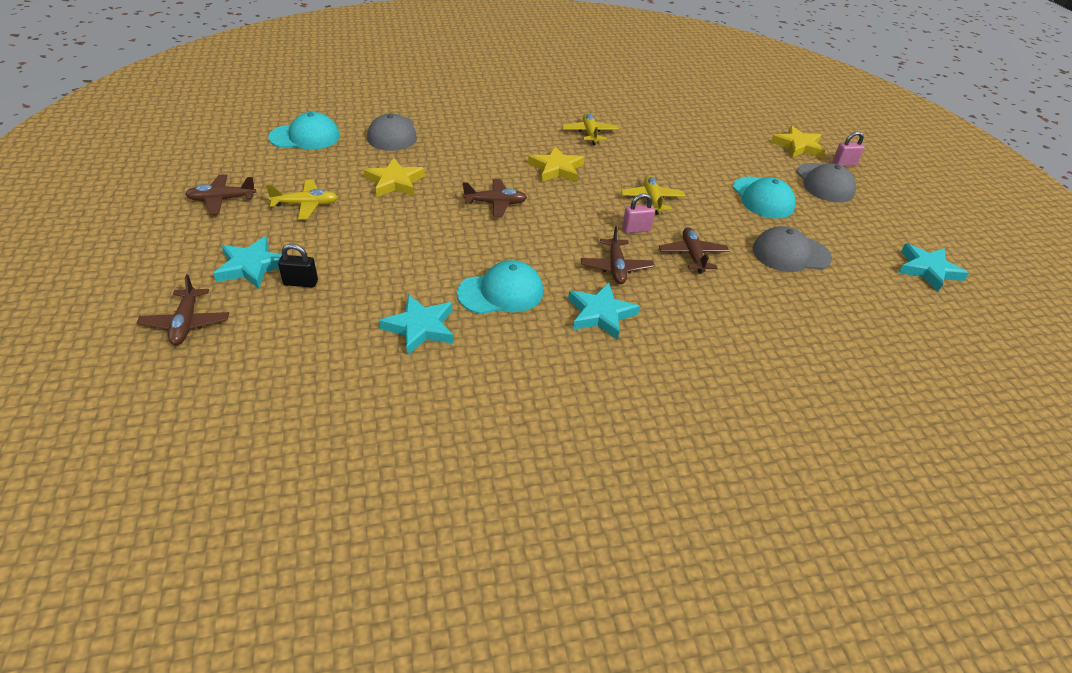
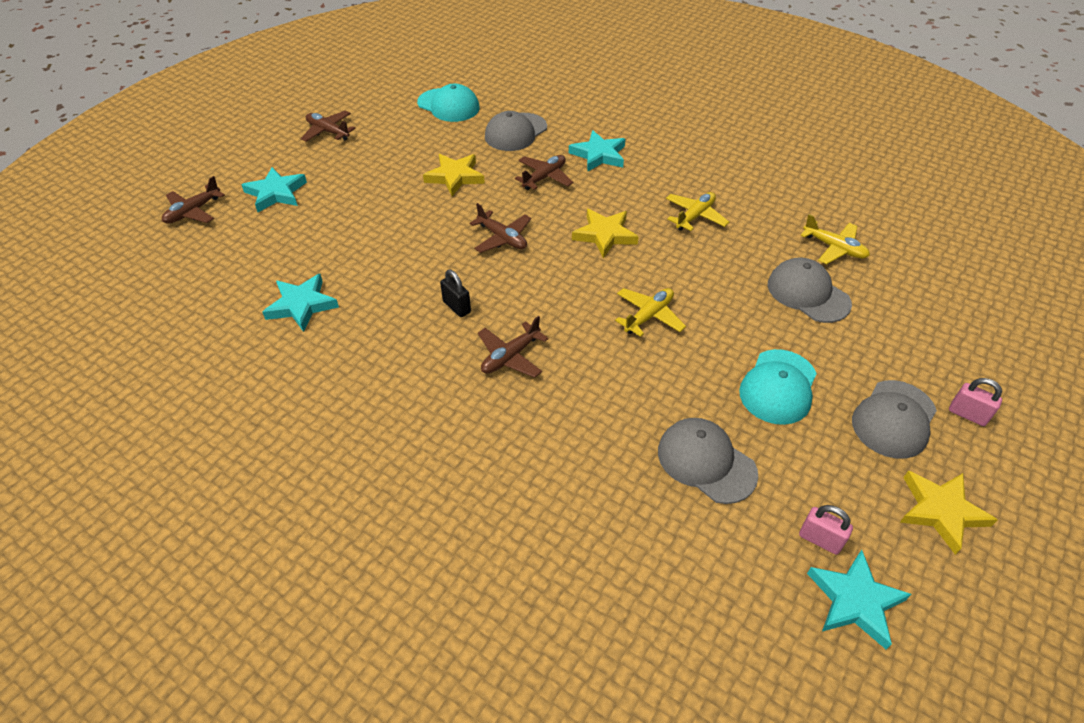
camera: 50 degrees right, 5 degrees up
(300, 283) = (284, 223): black padlock -> black padlock (456, 307)
(306, 205) = (370, 164): yellow plane -> yellow plane (834, 248)
(501, 292) = (391, 316): turquoise cap -> none
(600, 314) = (434, 386): turquoise star -> turquoise star (599, 155)
(636, 229) = (585, 334): pink padlock -> pink padlock (820, 540)
(692, 255) = (598, 393): brown plane -> brown plane (544, 177)
(705, 145) = (808, 293): none -> grey cap
(798, 146) = (936, 358): yellow star -> yellow star (941, 511)

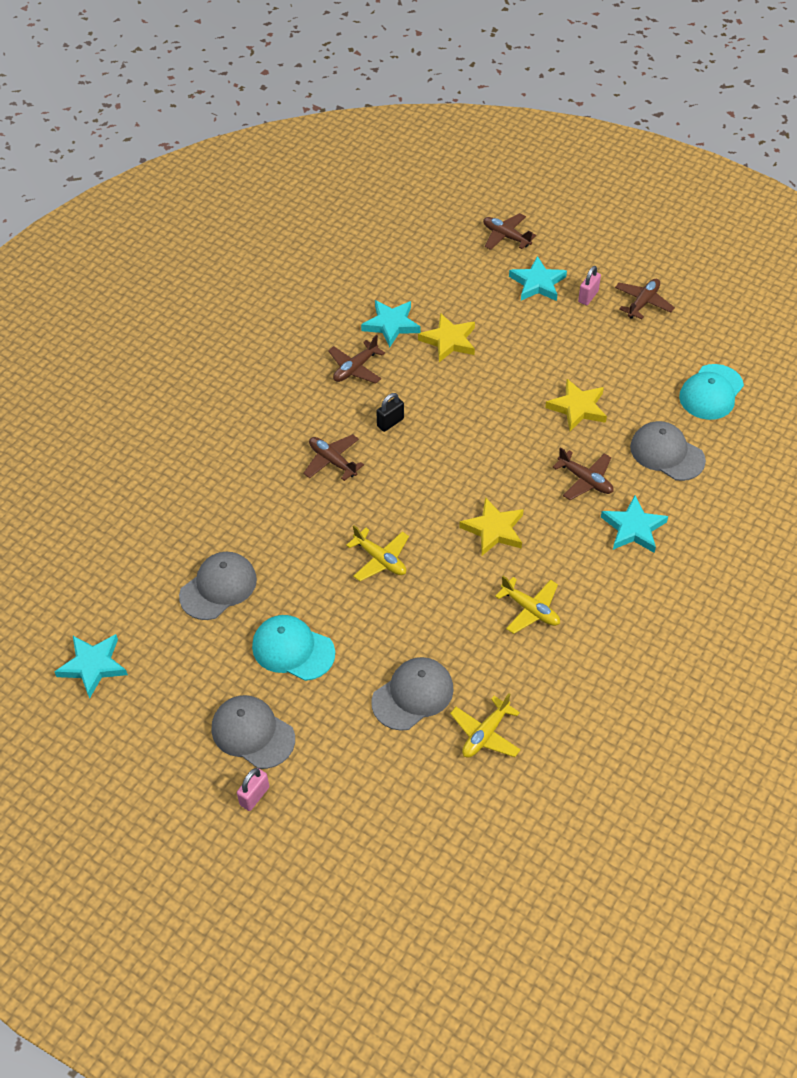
camera: 90 degrees right, 5 degrees up
(502, 238) = (484, 449): brown plane -> brown plane (355, 368)
(820, 540) = (143, 653): pink padlock -> pink padlock (588, 296)
(941, 511) = (158, 744): yellow star -> yellow star (449, 341)

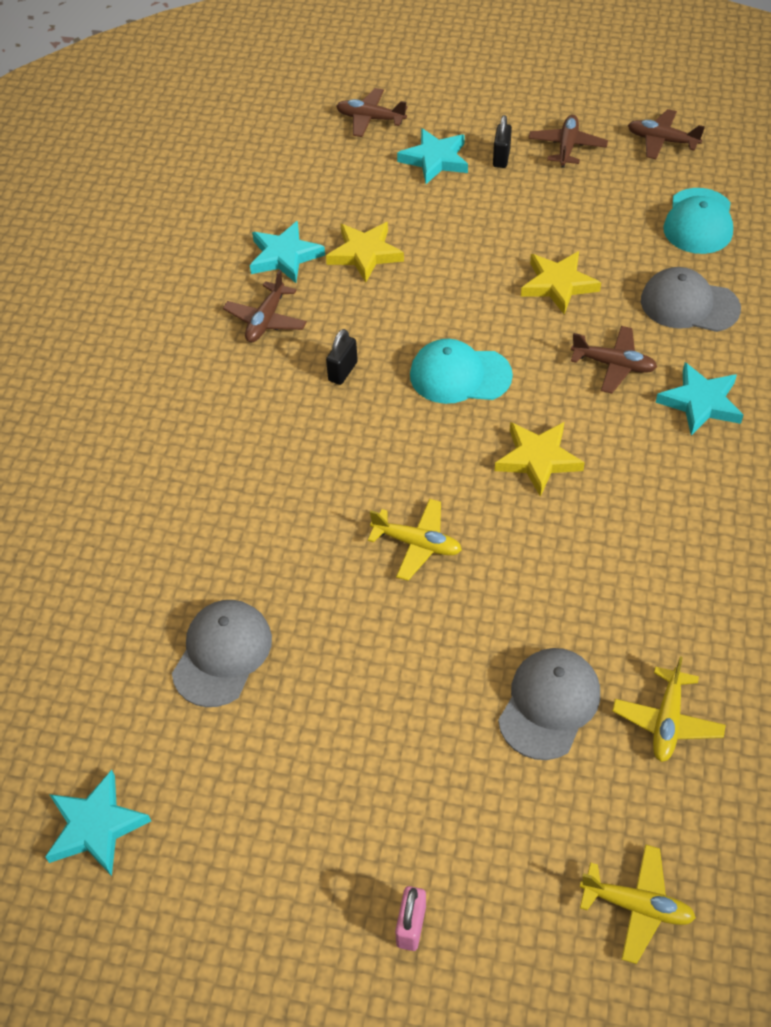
camera: 20 degrees left, 0 degrees up
(252, 733) = (365, 837): grey cap -> none
(293, 649) = (363, 701): turquoise cap -> turquoise cap (460, 375)
(332, 461) = (293, 441): brown plane -> brown plane (662, 141)
(530, 610) = (635, 542): yellow plane -> yellow plane (637, 906)
(588, 296) = (501, 158): pink padlock -> black padlock

